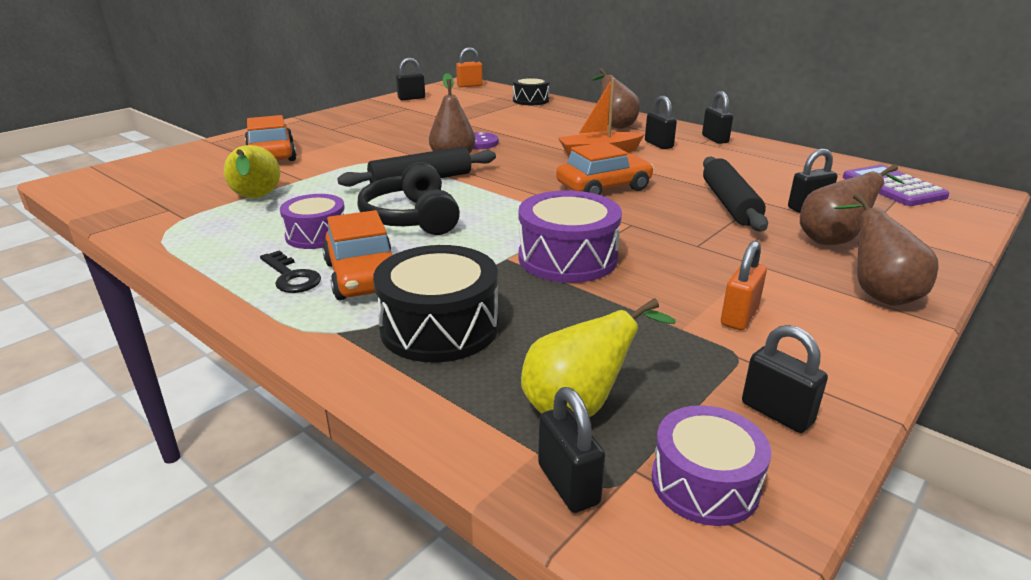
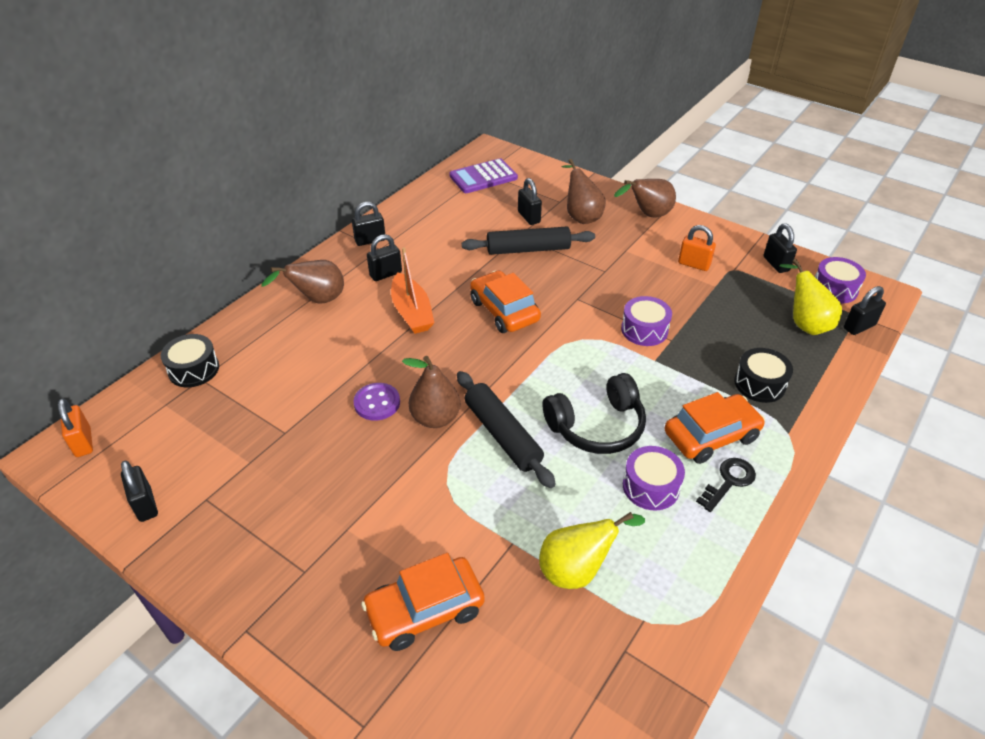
camera: 95 degrees left, 15 degrees up
(439, 327) = (759, 384): black drum -> black drum, size x0.66
(567, 258) = (644, 330): purple drum -> purple drum, size x0.66
(776, 413) = (776, 264): black padlock -> black padlock turned 60 degrees counterclockwise

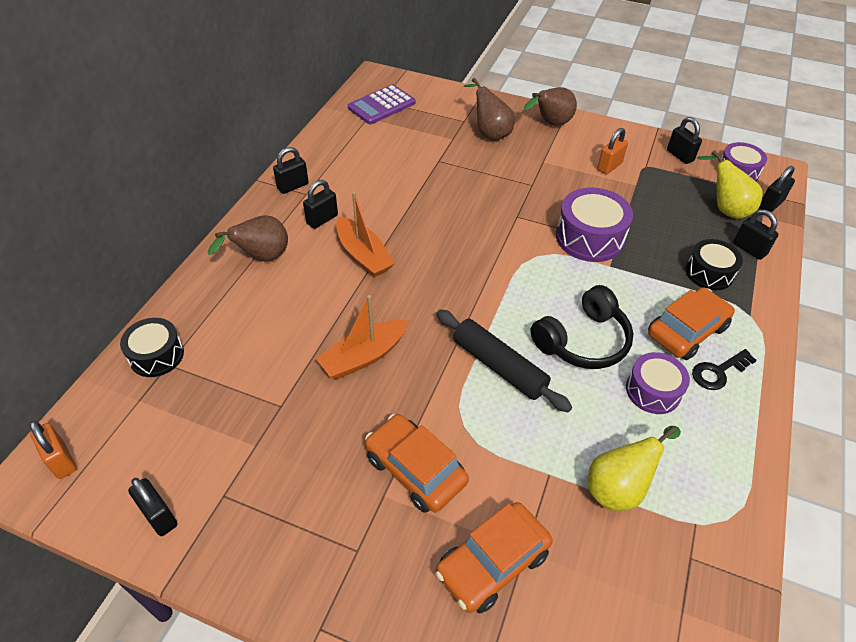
camera: 15 degrees left, 5 degrees up
(377, 403) = (364, 356): purple button -> orange boat
(435, 418) = (428, 361): brown pear -> none
(504, 310) = (453, 239): orange car -> orange car (415, 469)
(528, 249) = (452, 173): black rolling pin -> none
(529, 217) = (441, 141): black padlock -> black padlock (749, 249)
(644, 330) = (589, 237): purple drum -> purple drum, size x1.52
(694, 264) = (609, 166): orange padlock -> orange padlock turned 60 degrees counterclockwise
(729, 481) = (718, 372): black key -> black key turned 150 degrees counterclockwise

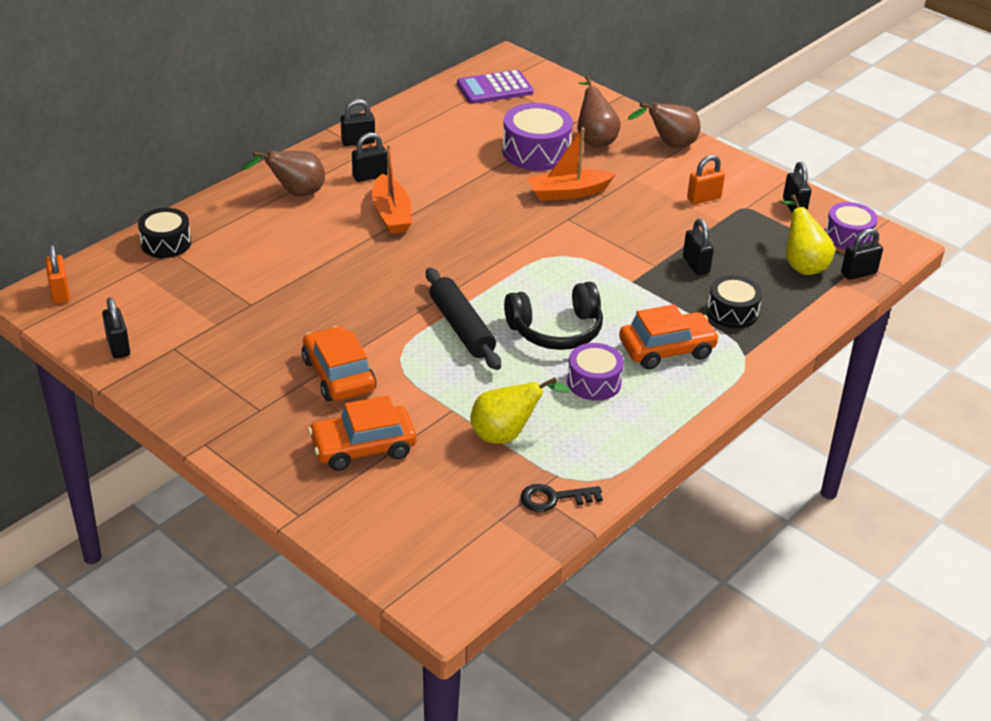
camera: 20 degrees right, 10 degrees down
(364, 356) = (343, 289): orange boat -> orange boat (568, 193)
(589, 237) = (630, 254): purple drum -> purple drum (536, 152)
(718, 372) = (671, 386): black key -> black key (554, 498)
(749, 249) = (795, 304): black padlock -> black padlock (696, 265)

